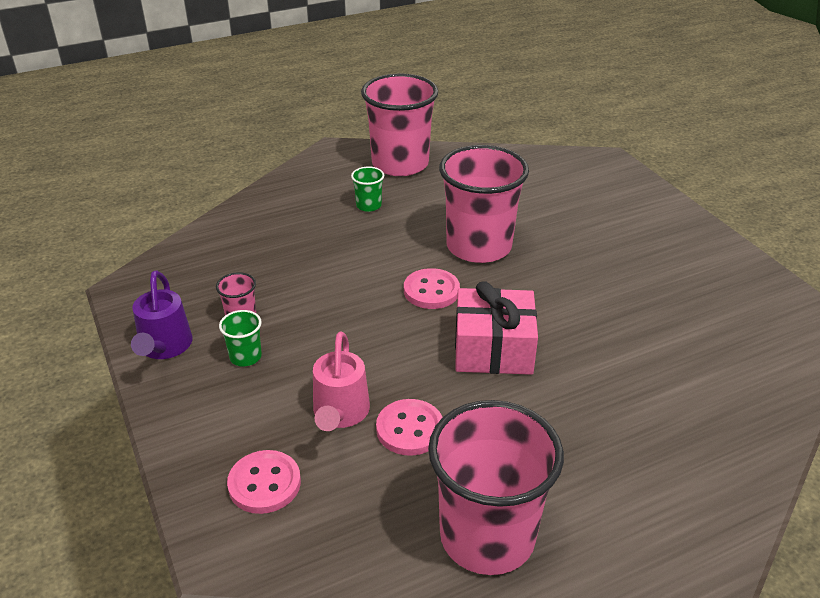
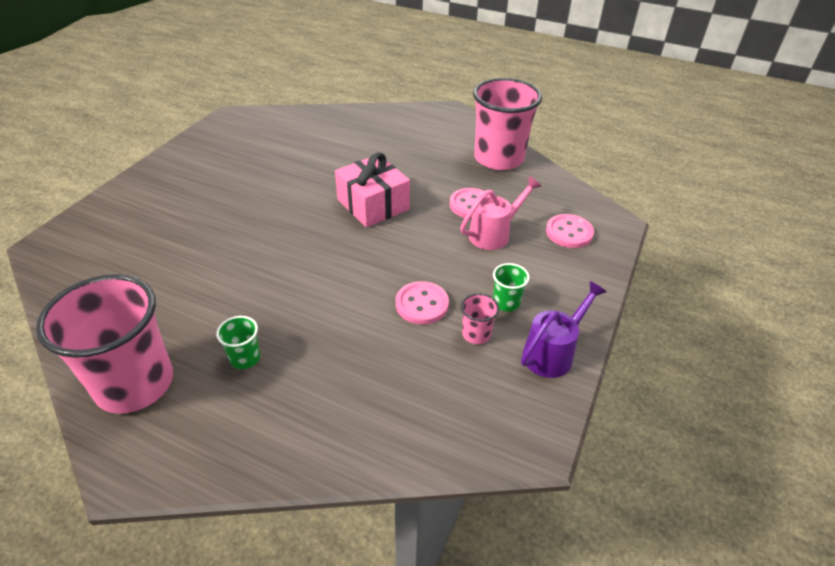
camera: 130 degrees left, 5 degrees up
(431, 291) = (341, 255): pink button -> pink button (422, 304)
(479, 246) = (259, 258): pink cup -> none

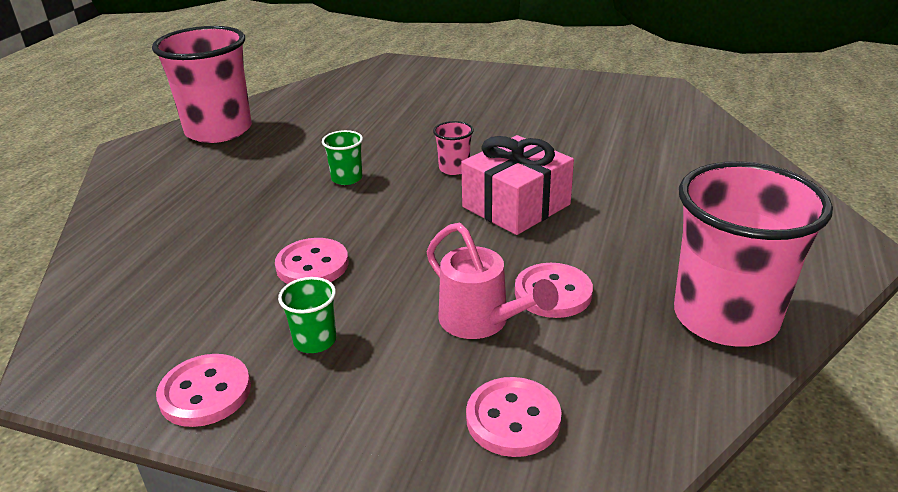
camera: 85 degrees right, 10 degrees down
(245, 358) = (239, 170): green cup -> green cup (347, 178)
(476, 334) = (253, 314): pink cup -> pink cup (454, 169)
(553, 352) = (205, 392): purple watering can -> pink button

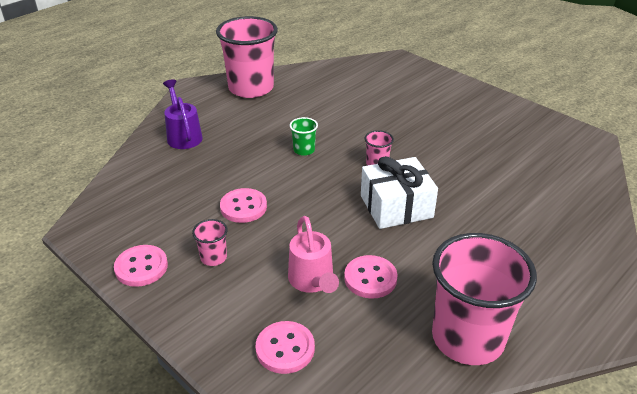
camera: 25 degrees right, 5 degrees up
(154, 206) = (183, 135): none -> purple watering can
(315, 341) = (213, 257): green cup -> pink cup
(516, 206) = (396, 206): pink gift -> white gift

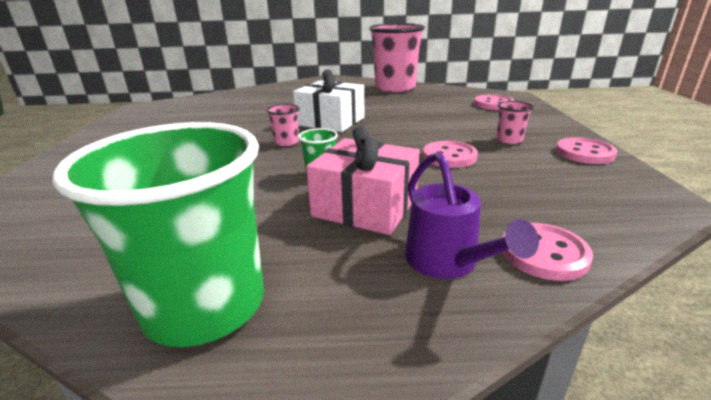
camera: 135 degrees left, 10 degrees down
(183, 135) = (447, 263): purple watering can -> purple watering can turned 45 degrees counterclockwise
(248, 143) = (365, 206): none -> pink gift
(251, 88) = (205, 305): pink cup -> green cup
(312, 281) = (445, 114): pink watering can -> none
(370, 278) = (408, 107): pink button -> pink button (544, 253)

